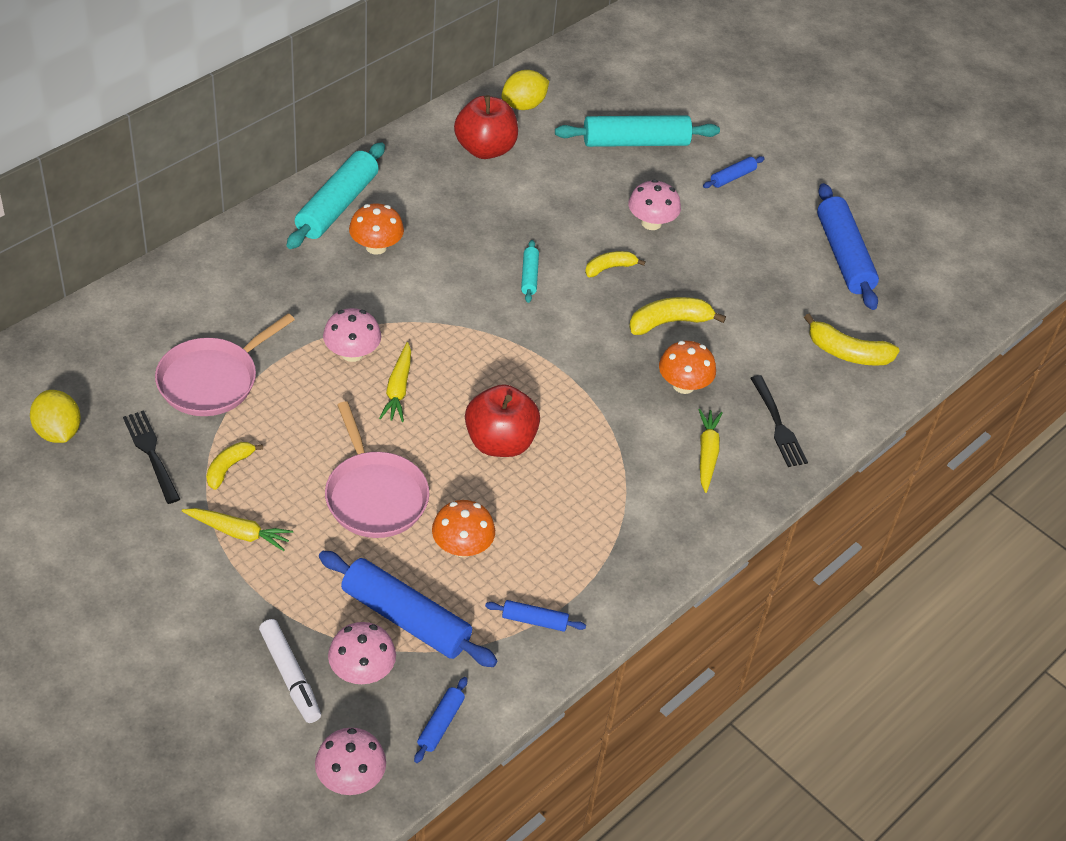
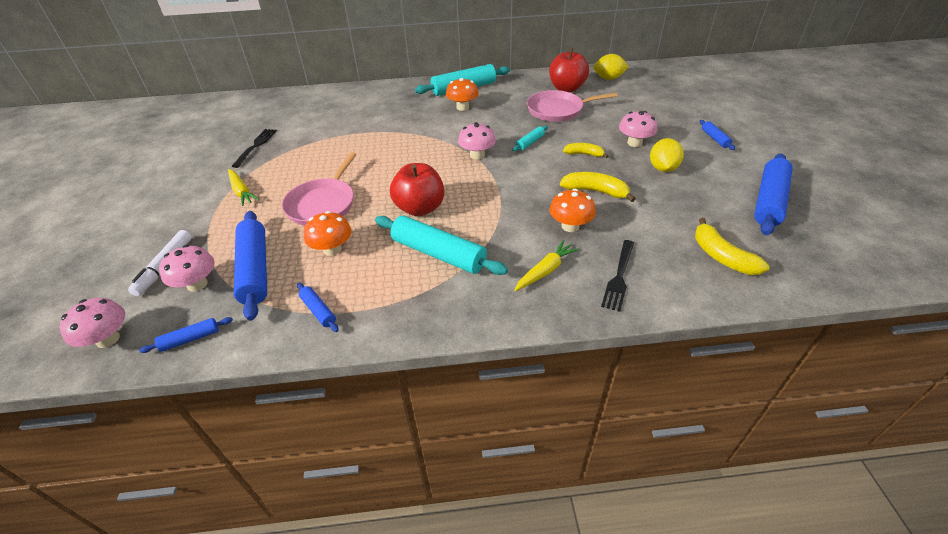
camera: 45 degrees right, 5 degrees down
(58, 432) = (235, 125): yellow lemon -> yellow lemon (662, 168)
(212, 380) = (320, 130): pink pan -> pink pan (558, 110)
(229, 468) = (277, 164): yellow banana -> none
(352, 353) = (395, 142): pink mushroom -> pink mushroom (477, 155)
(398, 389) = (398, 164): yellow carrot -> none
(635, 142) = (662, 108): turquoise rolling pin -> turquoise rolling pin (438, 254)
(732, 177) = (715, 139): blue rolling pin -> blue rolling pin turned 75 degrees clockwise

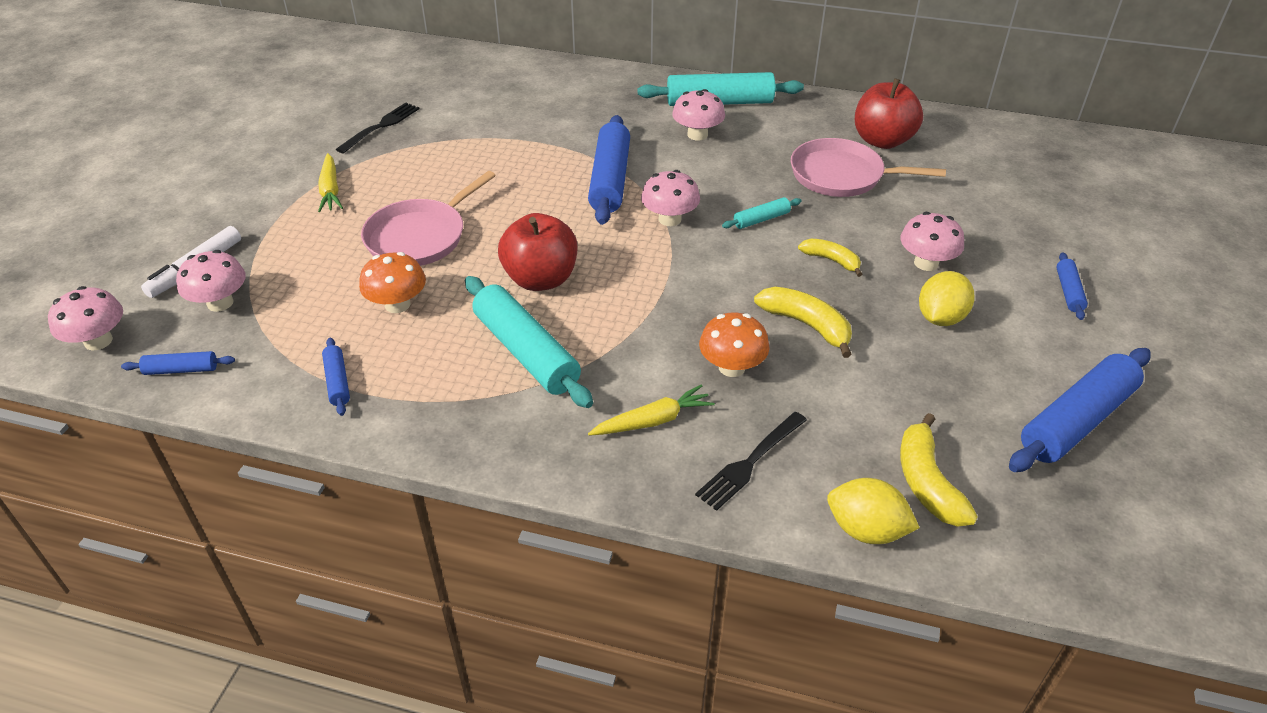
camera: 20 degrees right, 0 degrees up
(255, 270) = (293, 304): blue rolling pin -> blue rolling pin (610, 180)
(462, 107) = (697, 134): orange mushroom -> pink mushroom
(608, 78) = (965, 139): yellow lemon -> yellow lemon (866, 530)

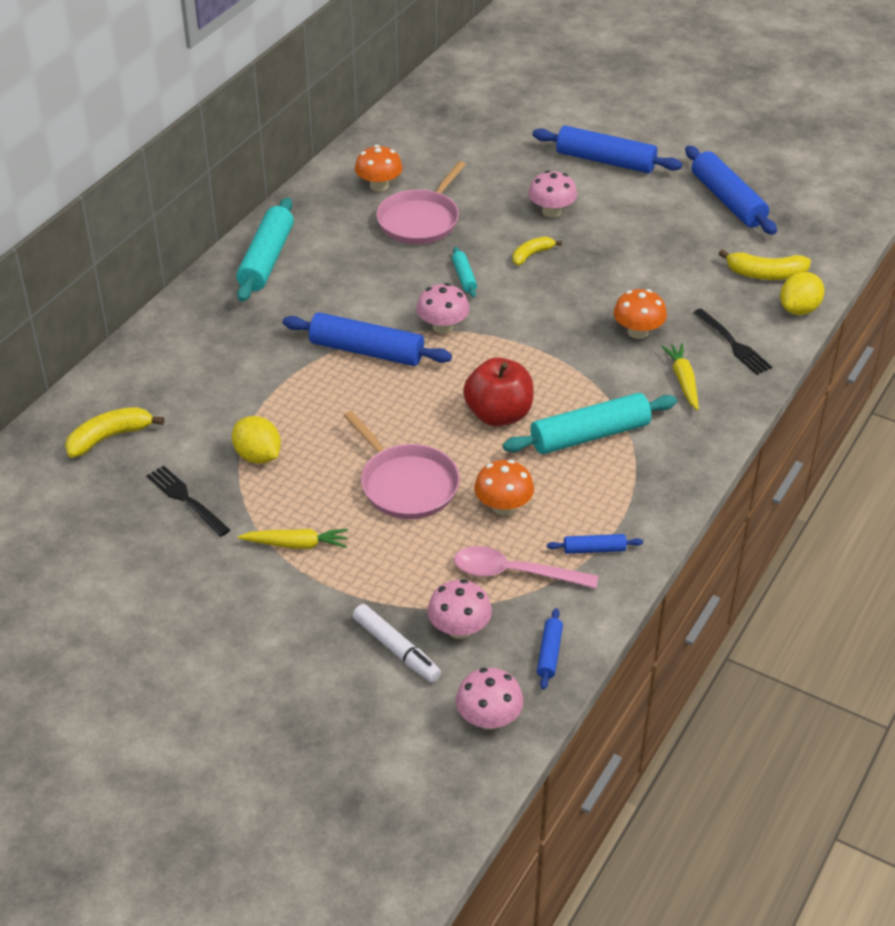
camera: 75 degrees left, 0 degrees up
(298, 327) = (514, 573): none -> pink spoon
(697, 134) = (317, 284): pink mushroom -> none
(806, 325) = (603, 286): yellow banana -> yellow banana (109, 437)
(882, 141) = (379, 186): red apple -> orange mushroom
(940, 318) = (614, 223): yellow lemon -> yellow lemon (258, 456)
(1068, 291) = (605, 161): blue rolling pin -> blue rolling pin, size x2.09

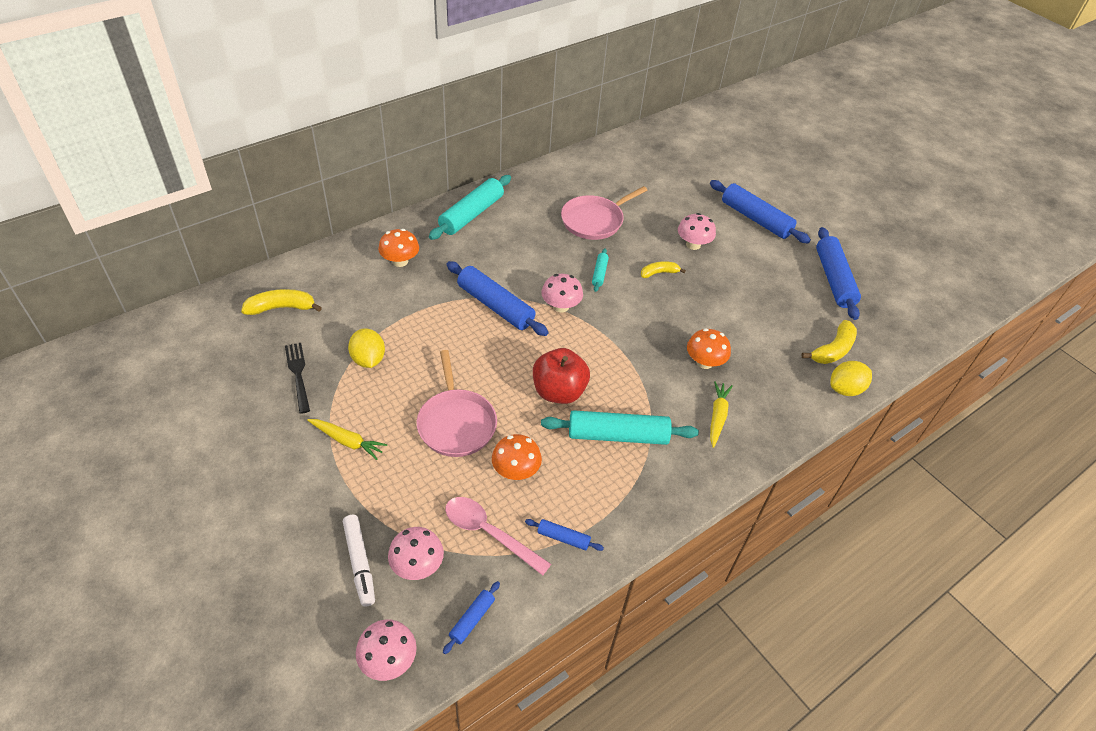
camera: 20 degrees right, 5 degrees up
(379, 186) = (581, 186): orange mushroom -> orange mushroom (400, 261)
(733, 344) = (775, 399): black fork -> none
(766, 274) = (833, 350): yellow banana -> yellow banana turned 75 degrees counterclockwise

